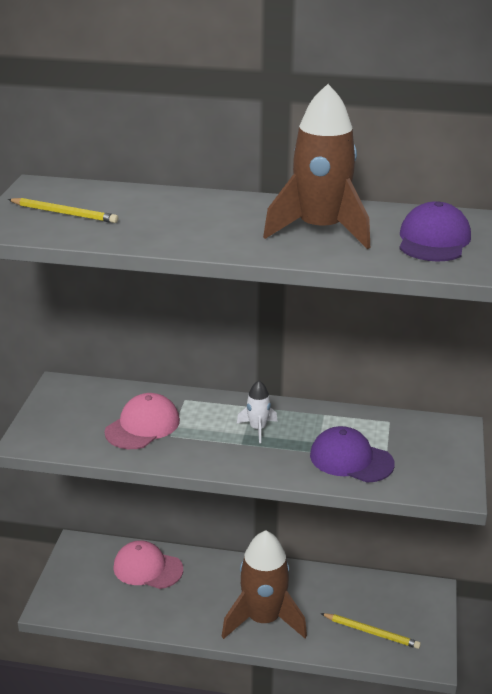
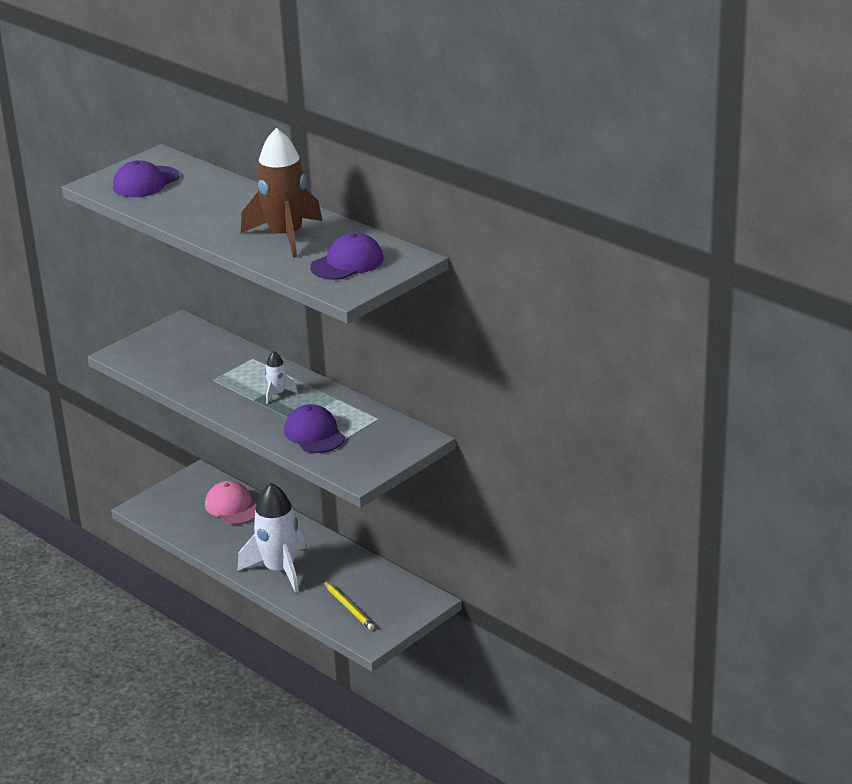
camera: 35 degrees right, 0 degrees up
(64, 213) = (146, 182): yellow pencil -> purple cap
(142, 426) = (202, 367): pink cap -> none
(263, 619) = (279, 570): brown rocket -> white rocket

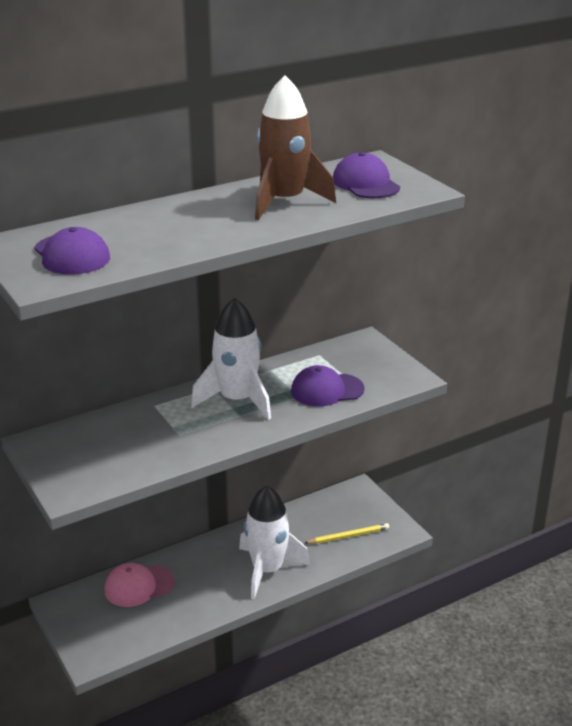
camera: 75 degrees left, 0 degrees up
(277, 394) = (237, 400): white rocket -> white rocket, size x2.19

